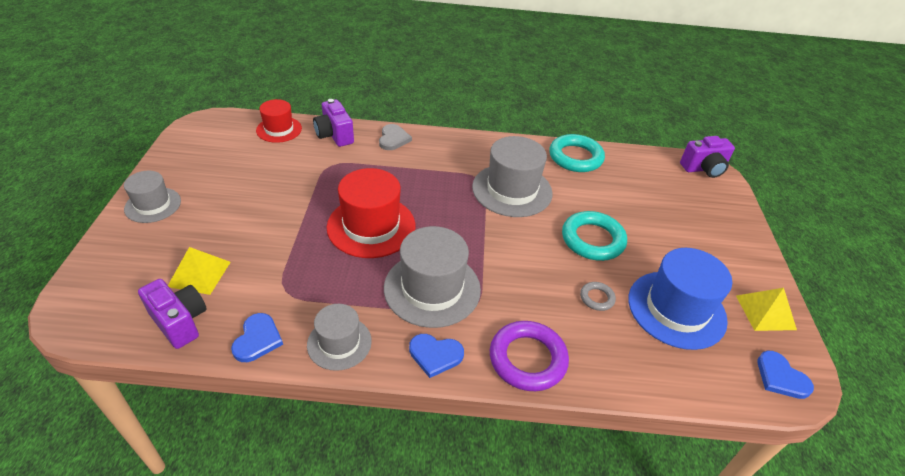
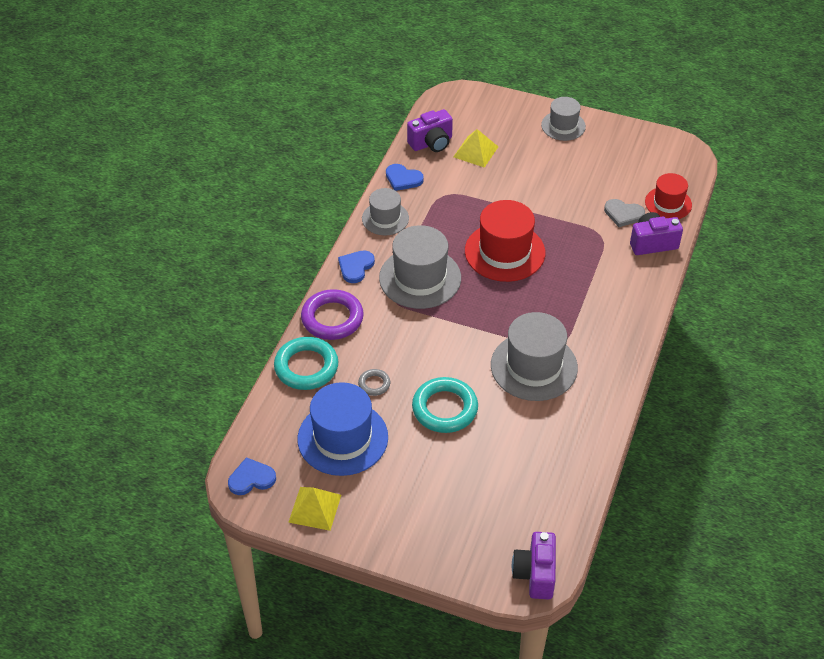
camera: 110 degrees right, 5 degrees up
(393, 139) = (640, 288): grey heart -> grey heart (623, 214)
(575, 157) = (581, 444): turquoise ring -> turquoise ring (306, 367)

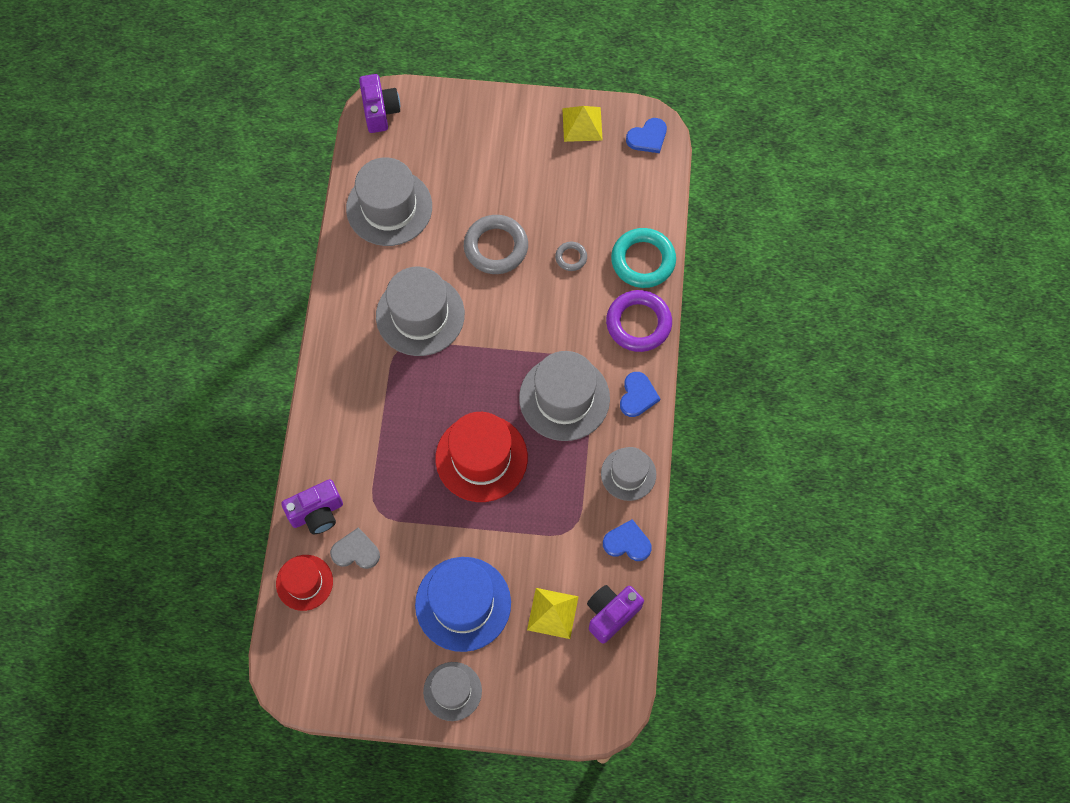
camera: 165 degrees right, 20 degrees up
(342, 438) = (581, 194): blue hat -> blue hat (463, 604)
(445, 408) = (496, 247): turquoise ring -> grey ring
(545, 469) = (389, 207): none -> grey hat

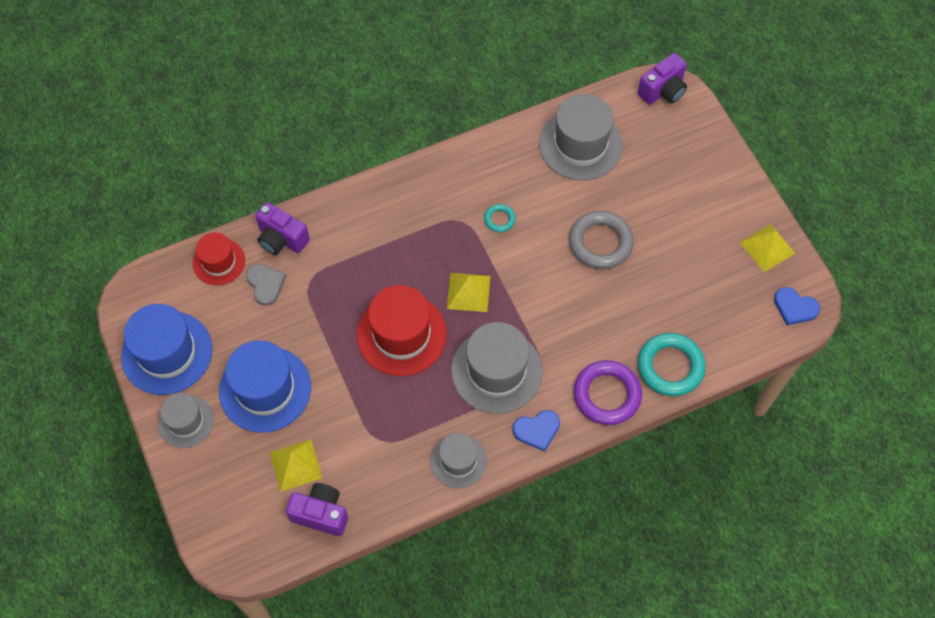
camera: 60 degrees right, 5 degrees down
(371, 676) = (167, 353): none -> blue hat
(420, 315) = (499, 219): grey hat -> turquoise ring
(475, 380) = (468, 292): none -> yellow pyramid
(571, 257) = (632, 306): grey ring -> none
(627, 542) = (394, 493): blue heart -> none

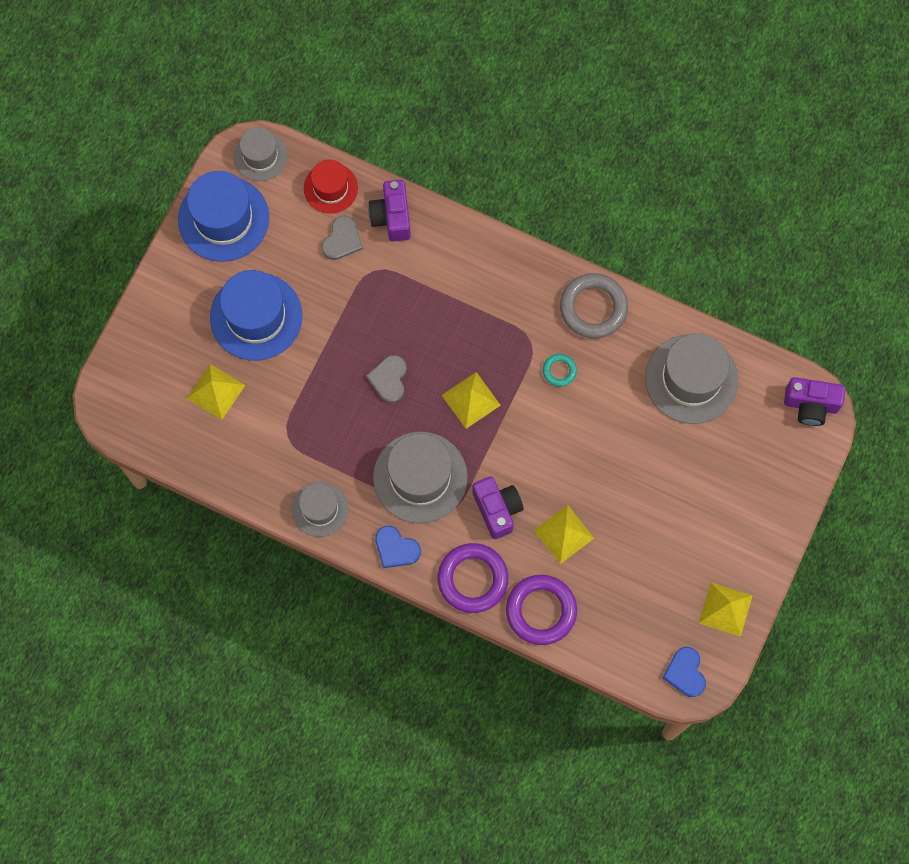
camera: 50 degrees right, 10 degrees up
(186, 421) = (182, 282): grey hat -> grey hat (260, 156)
(321, 514) = (193, 443): purple camera -> purple camera (497, 509)
(401, 334) = (389, 379): red hat -> grey heart
(600, 243) = (608, 469): grey ring -> grey ring (593, 308)
(624, 308) = (564, 534): none -> yellow pyramid
(670, 367) = (541, 611): turquoise ring -> purple ring

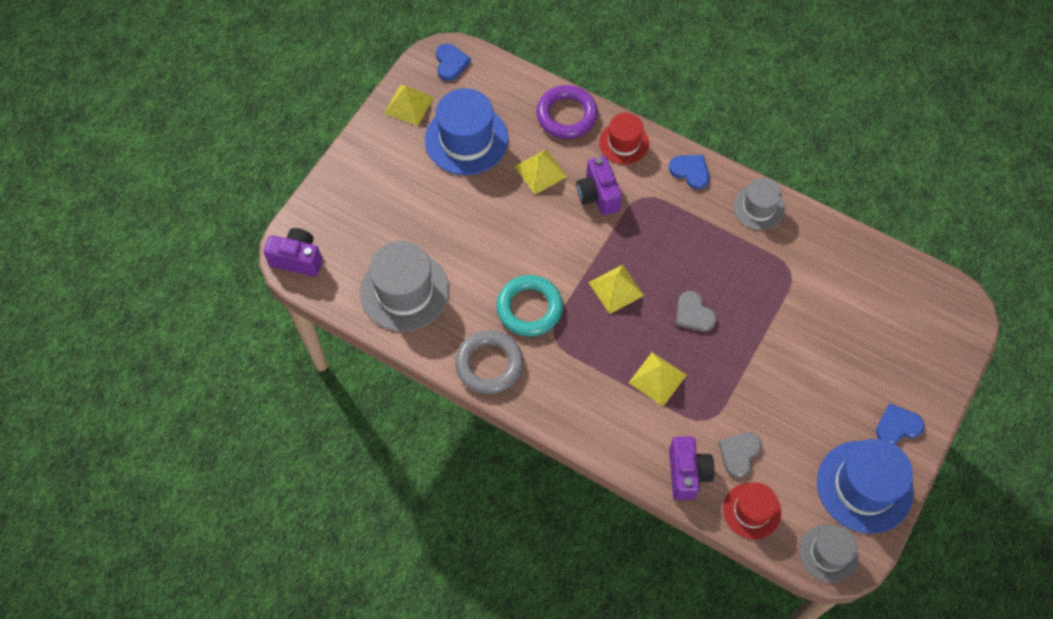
camera: 175 degrees left, 10 degrees down
(187, 279) = (897, 426): none -> blue heart
(215, 391) = (861, 316): yellow pyramid -> yellow pyramid (657, 379)
(256, 316) = (825, 383): blue hat -> blue hat (466, 139)
(389, 379) = (693, 314): grey heart -> grey heart turned 135 degrees clockwise
(420, 477) = (667, 226): grey hat -> none
(472, 579) = (624, 143): purple ring -> red hat
(559, 371) = (529, 308): turquoise ring -> turquoise ring, size x2.02

